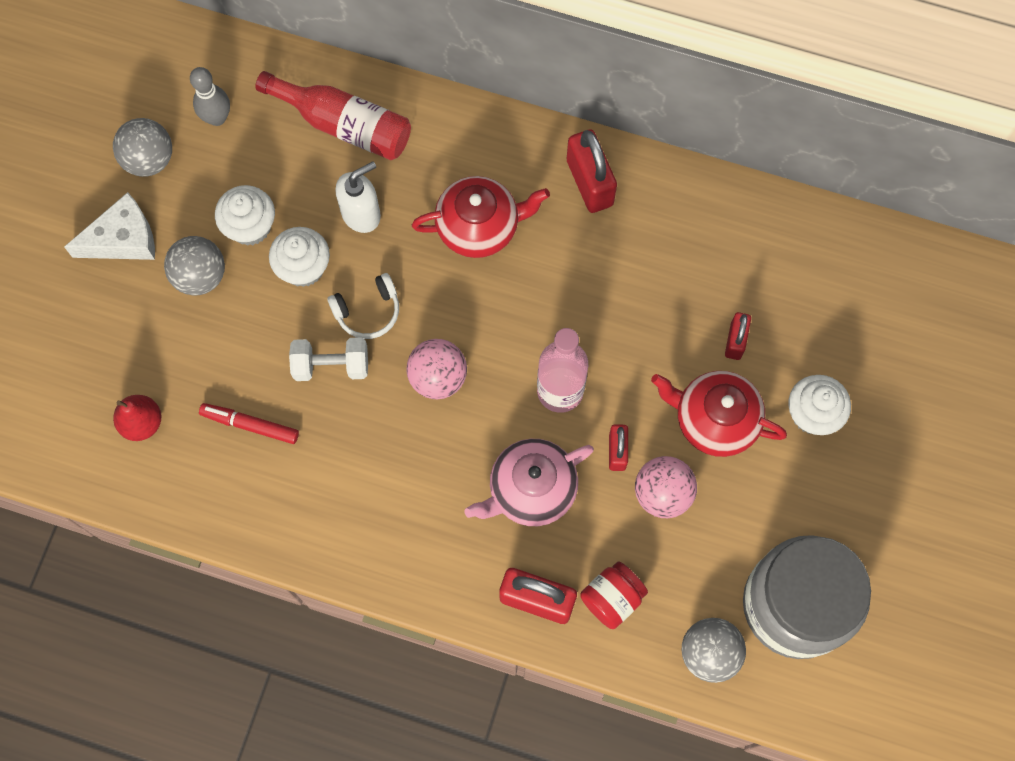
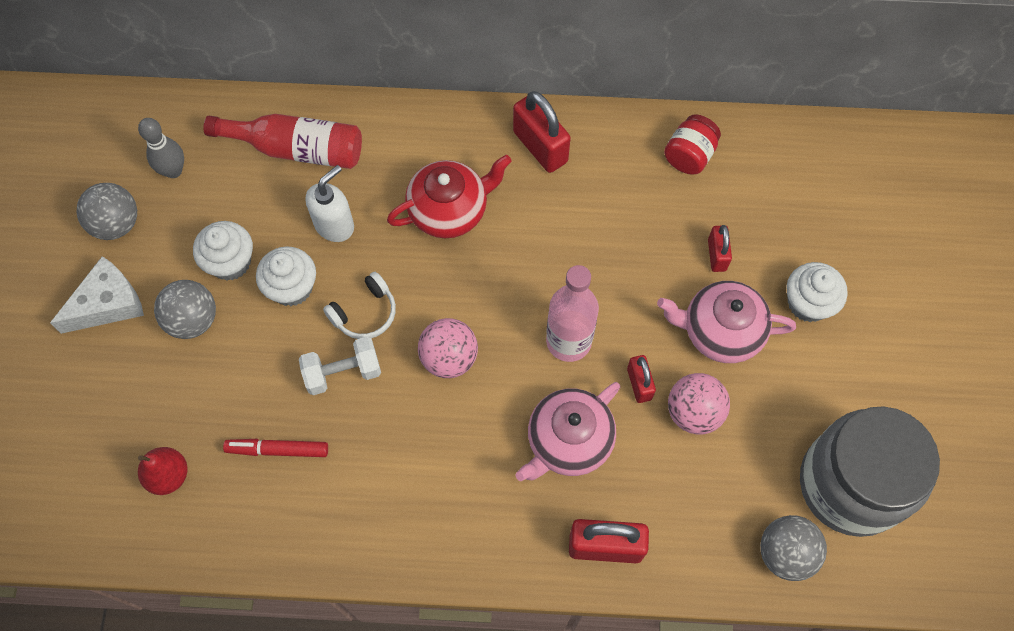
camera: 15 degrees left, 5 degrees down
(612, 598) = (677, 525): red jar -> red jar (689, 155)
(714, 420) = (720, 331): red teapot -> pink teapot

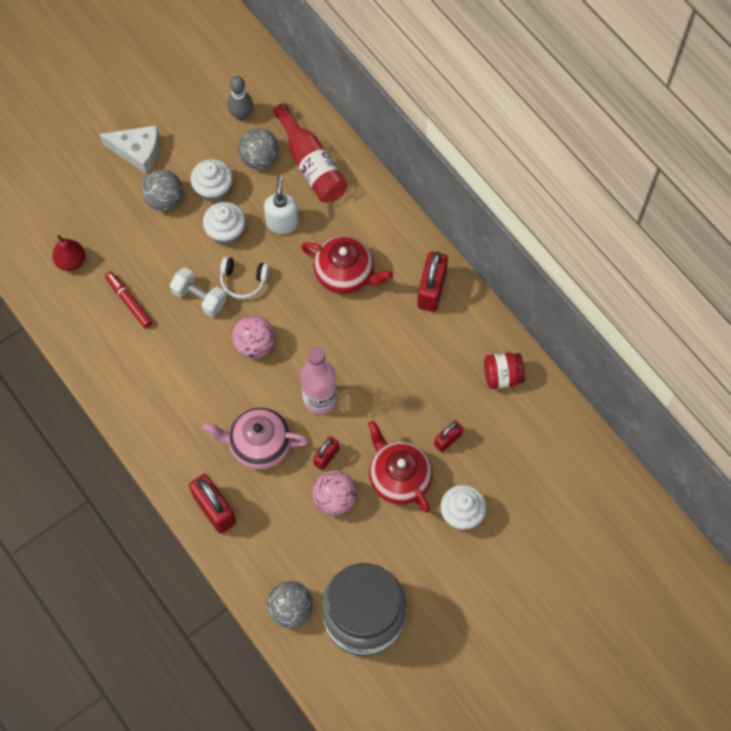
camera: 50 degrees right, 0 degrees up
(116, 224) = (185, 115): grey ball -> grey ball (260, 158)
(334, 225) = (282, 222): white soap dispenser -> white soap dispenser turned 90 degrees counterclockwise
(720, 331) = (399, 477): pink teapot -> red teapot

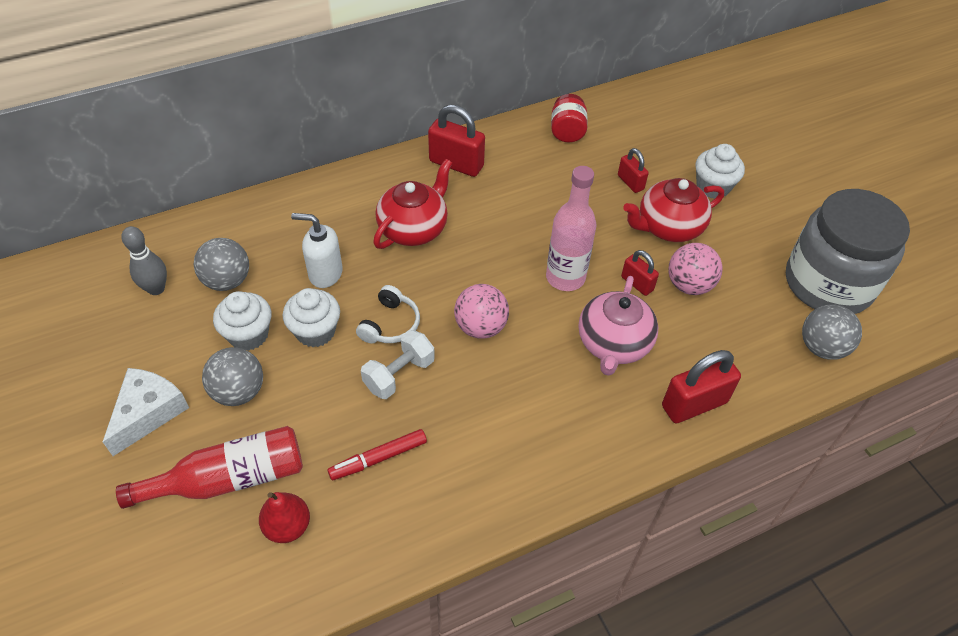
camera: 80 degrees left, 15 degrees down
(311, 164) = (259, 234): red bottle -> red bottle (229, 479)

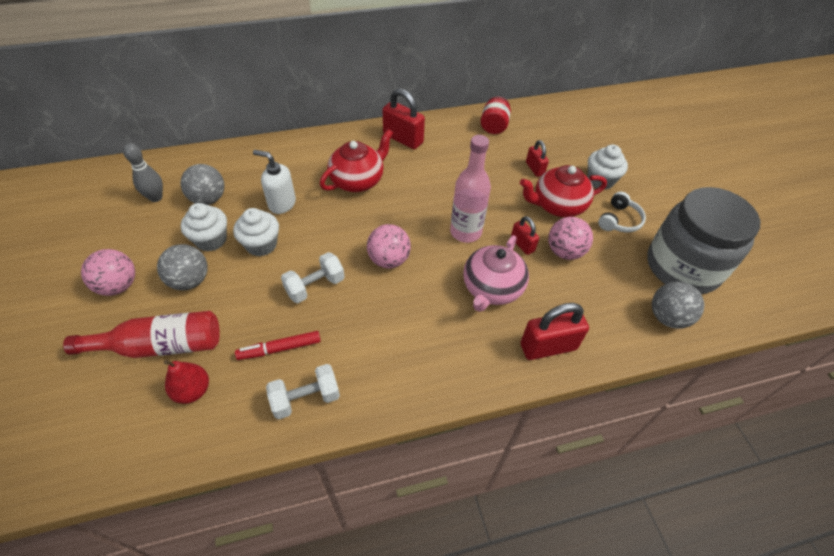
camera: 10 degrees right, 0 degrees up
(148, 412) = (118, 286): white cheese -> pink ball
(390, 324) = (319, 248): white headphones -> white headphones (619, 220)
(427, 512) = (306, 398): none -> white dumbbell

